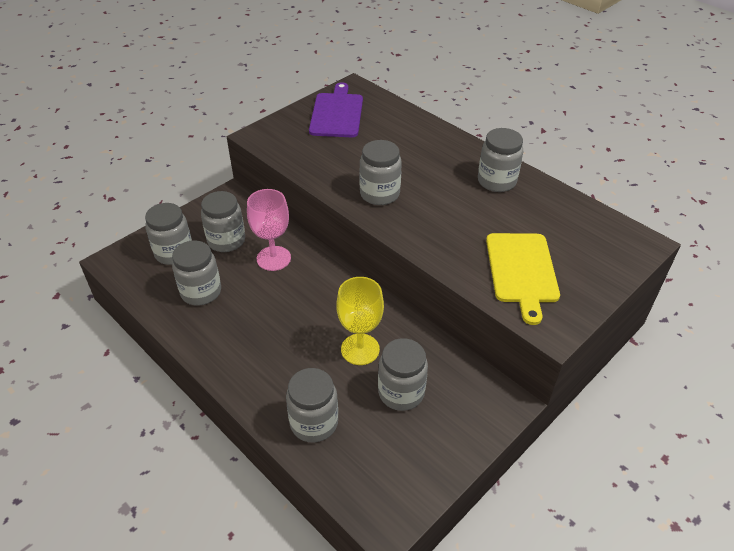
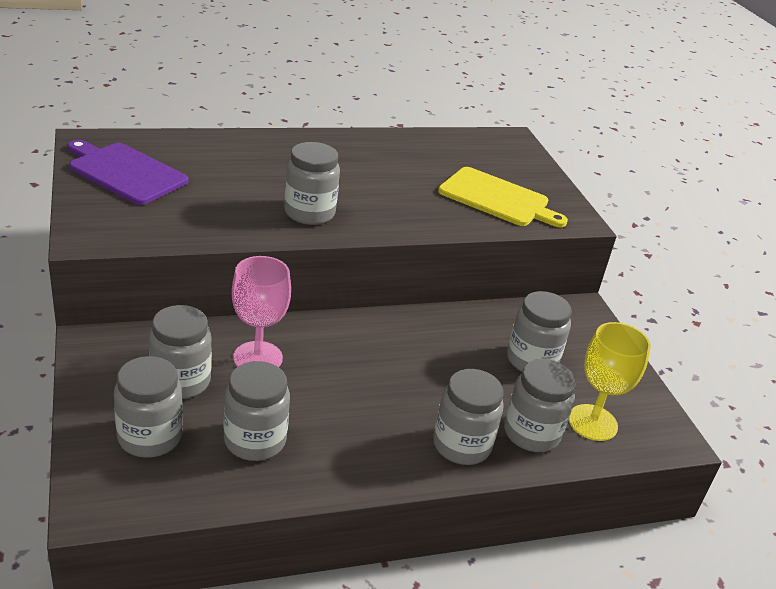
camera: 65 degrees left, 10 degrees down
(360, 349) = (456, 360): yellow goblet -> yellow goblet (592, 422)
(496, 181) = (365, 151): grey jar -> grey jar (461, 445)

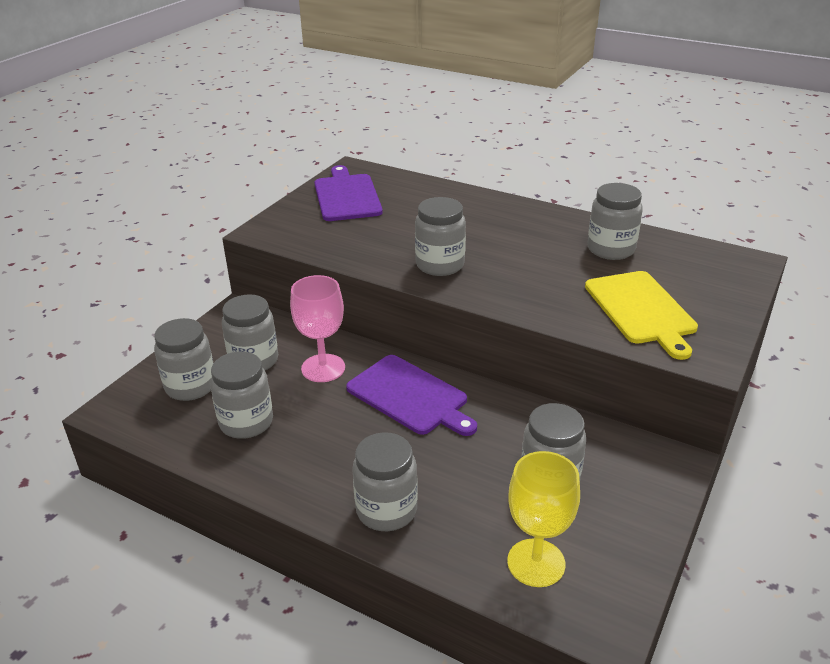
camera: 50 degrees right, 0 degrees up
(362, 347) = (410, 396): none -> purple cutting board
(531, 433) = (461, 537): grey jar -> grey jar (610, 249)

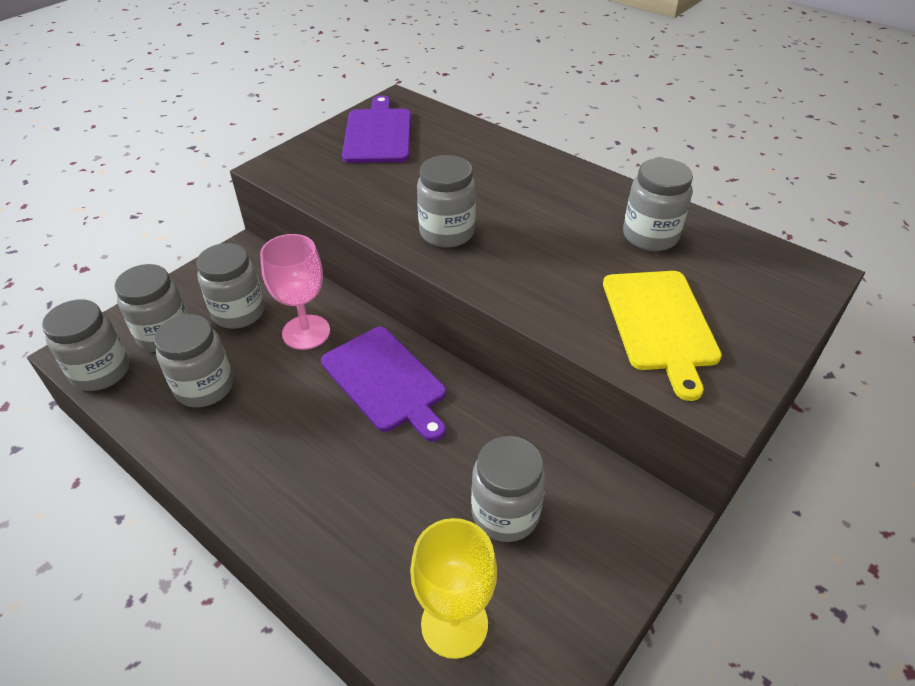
camera: 10 degrees right, 10 degrees up
(386, 510) = (312, 523): grey jar -> grey jar (101, 372)

